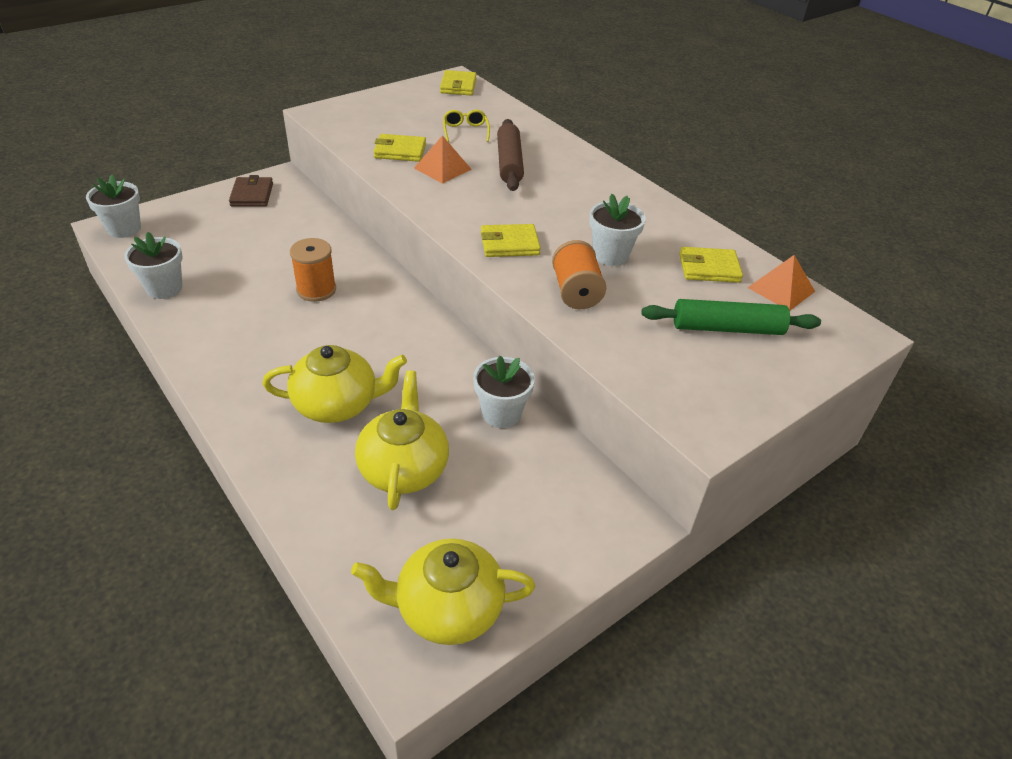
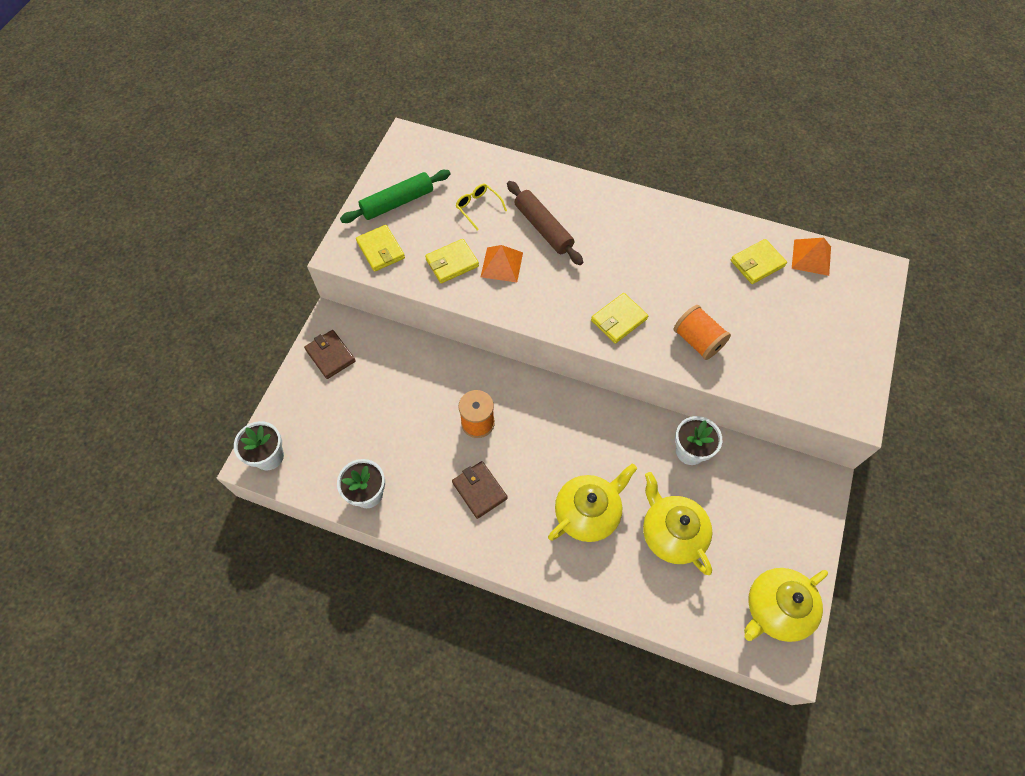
camera: 30 degrees left, 20 degrees up
(258, 334) = (479, 490): none -> brown wallet
(458, 86) = (420, 149): yellow wallet -> yellow wallet (381, 250)
(610, 255) = (690, 289): white flower pot -> none
(727, 328) = (806, 316): green rolling pin -> green rolling pin (397, 202)

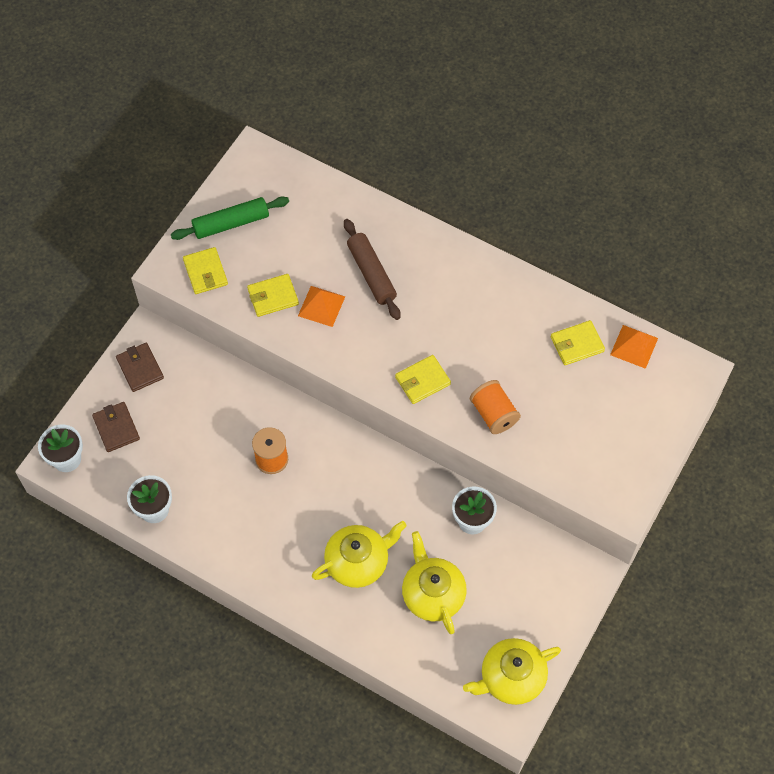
camera: 10 degrees right, 0 degrees up
(478, 207) = (310, 241): yellow glasses -> none
(479, 490) = (260, 524): brown wallet -> brown wallet (116, 428)

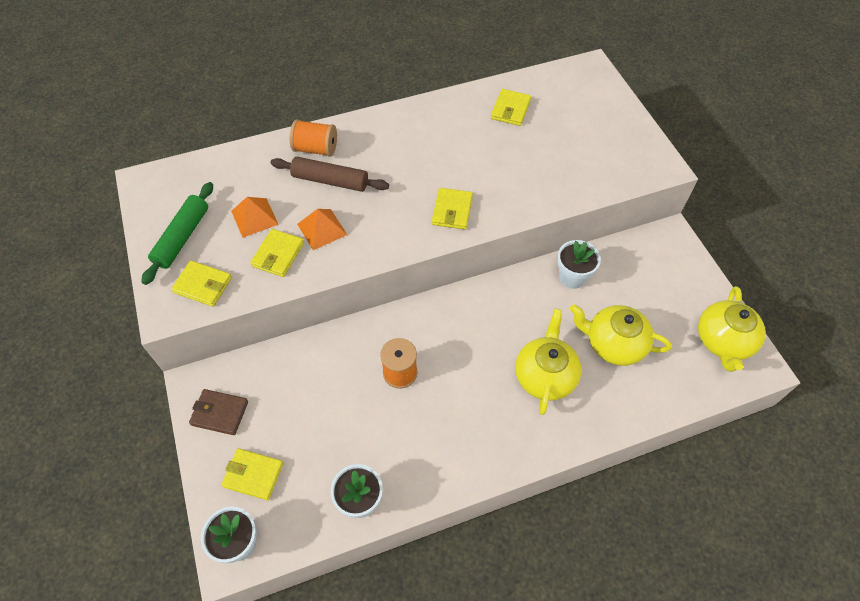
camera: 50 degrees left, 5 degrees down
(116, 428) = (253, 475): brown wallet -> yellow wallet
(493, 414) = (521, 188): orange spool -> orange spool (316, 149)
(634, 346) = (541, 84): orange pyramid -> orange pyramid (254, 217)

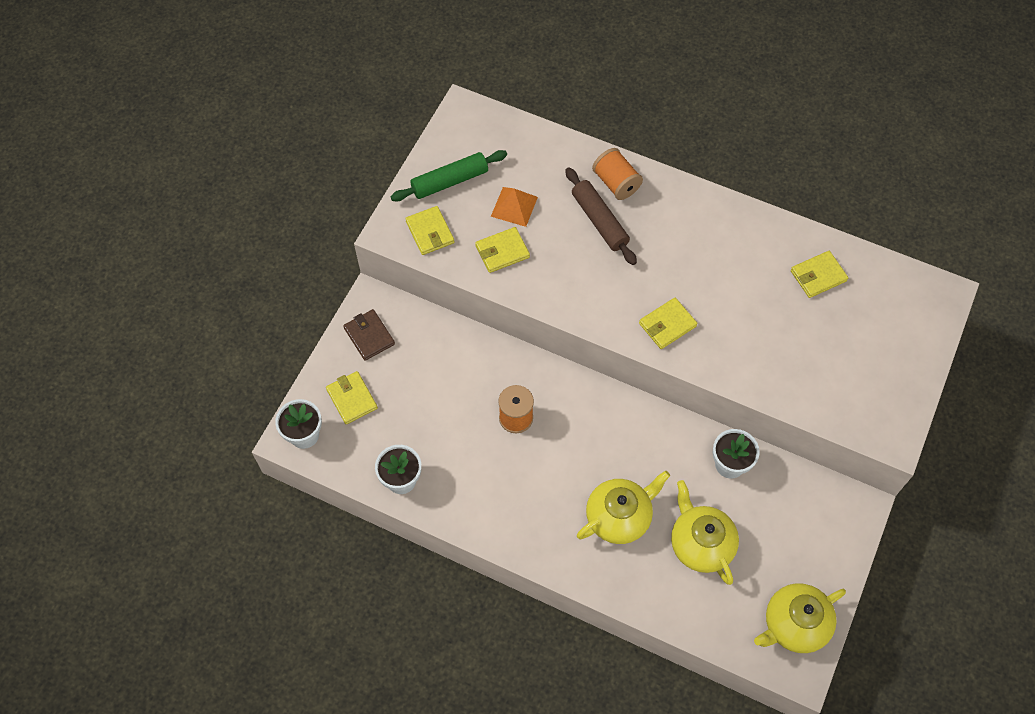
camera: 45 degrees right, 5 degrees up
(322, 229) = (553, 257): orange pyramid -> none

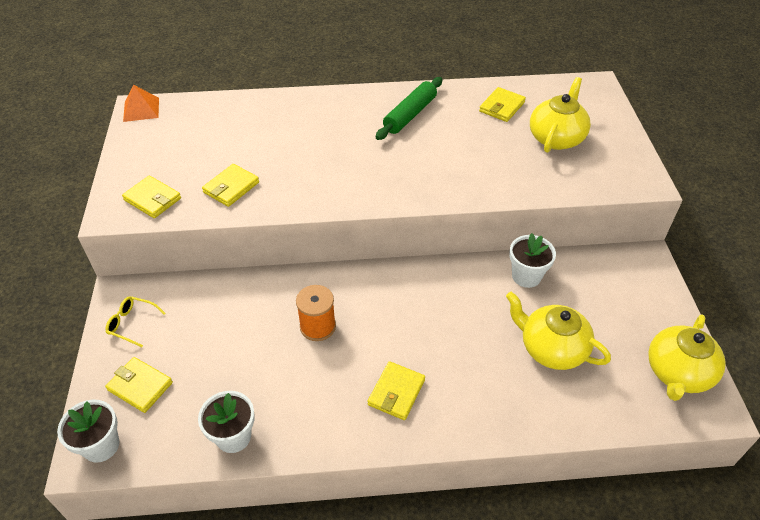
camera: 30 degrees left, 15 degrees down
(369, 336) = (132, 323): brown wallet -> yellow glasses
(449, 181) = (151, 157): green rolling pin -> green rolling pin (410, 115)
(514, 206) = (223, 153): orange pyramid -> orange pyramid (141, 109)
(599, 221) = (304, 136): brown rolling pin -> none
(616, 183) = (301, 108): orange spool -> none
(619, 517) = (466, 362): yellow teapot -> yellow teapot (556, 138)
(667, 325) = (412, 181): yellow wallet -> yellow wallet (396, 392)

